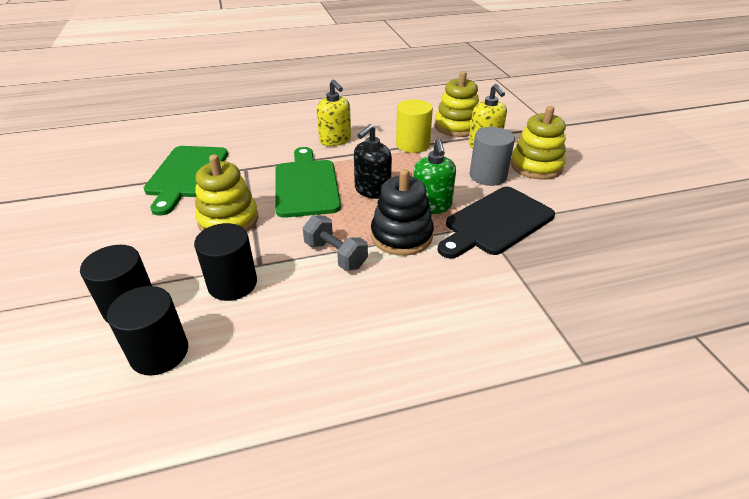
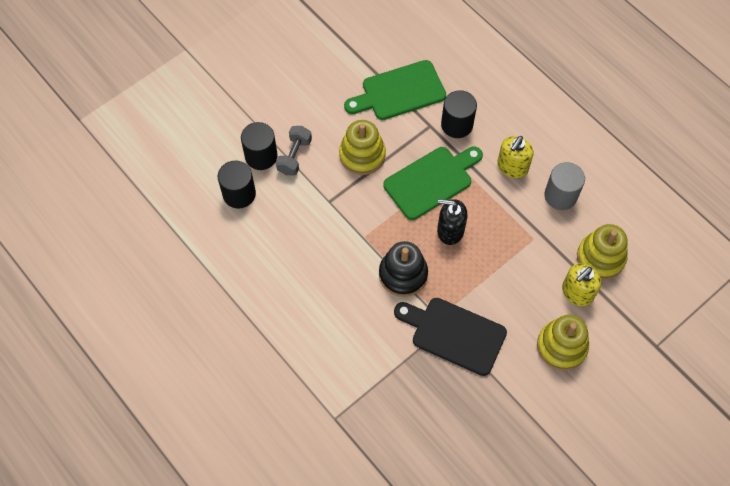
camera: 65 degrees right, 25 degrees up
(232, 283) = (305, 196): black cylinder -> black cylinder (457, 124)
(335, 255) = (360, 241): grey dumbbell -> grey dumbbell (294, 156)
(412, 144) = (541, 232): yellow cylinder -> none
(431, 206) = (452, 281): green soap dispenser -> none
(488, 176) = (521, 310): grey cylinder -> grey cylinder (560, 195)

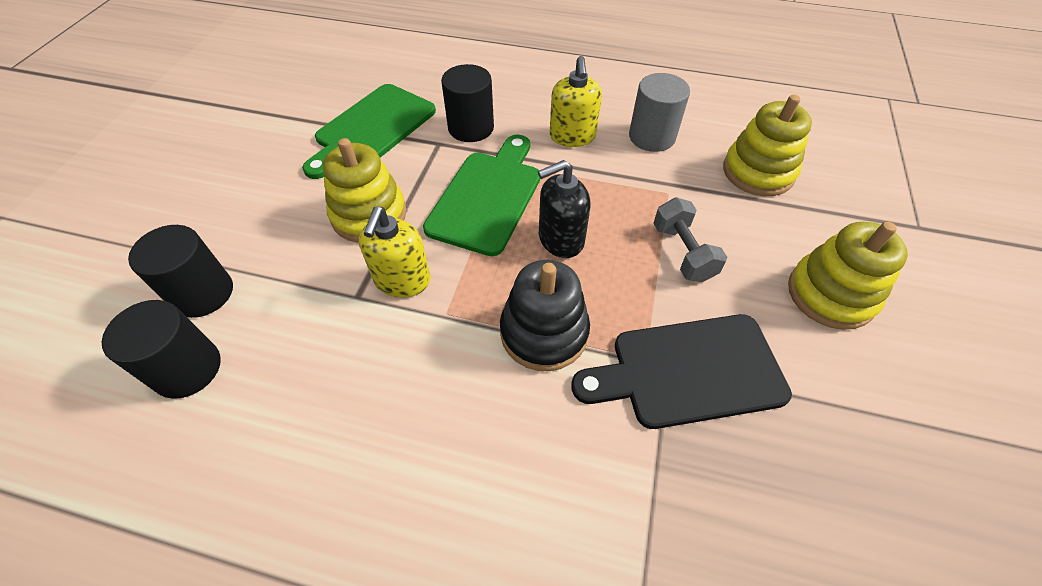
camera: 35 degrees left, 10 degrees down
(294, 156) = (262, 266): grey dumbbell -> grey dumbbell (682, 252)
(577, 292) = (776, 222): yellow soap dispenser -> yellow soap dispenser (402, 280)

